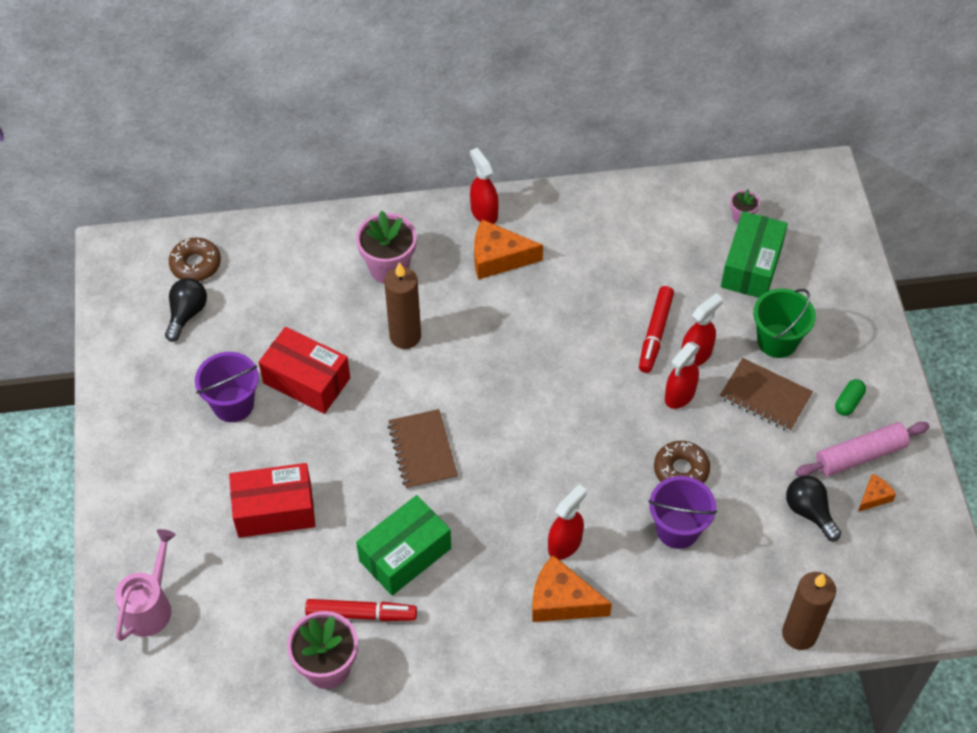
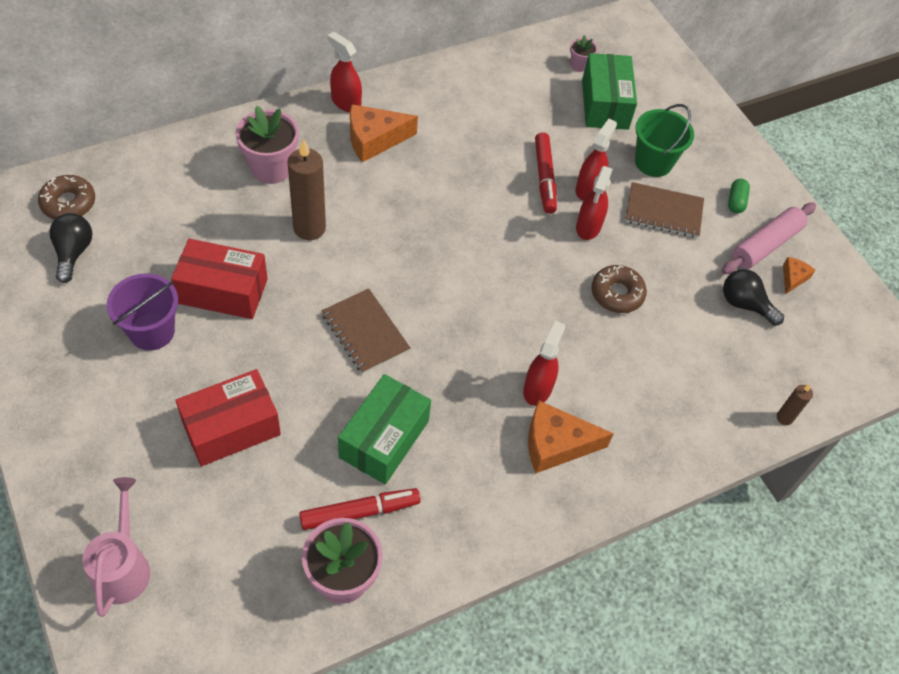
camera: 25 degrees left, 0 degrees up
(677, 529) = (636, 348): purple bucket -> none
(799, 634) = (784, 418): brown candle -> brown candle, size x0.49

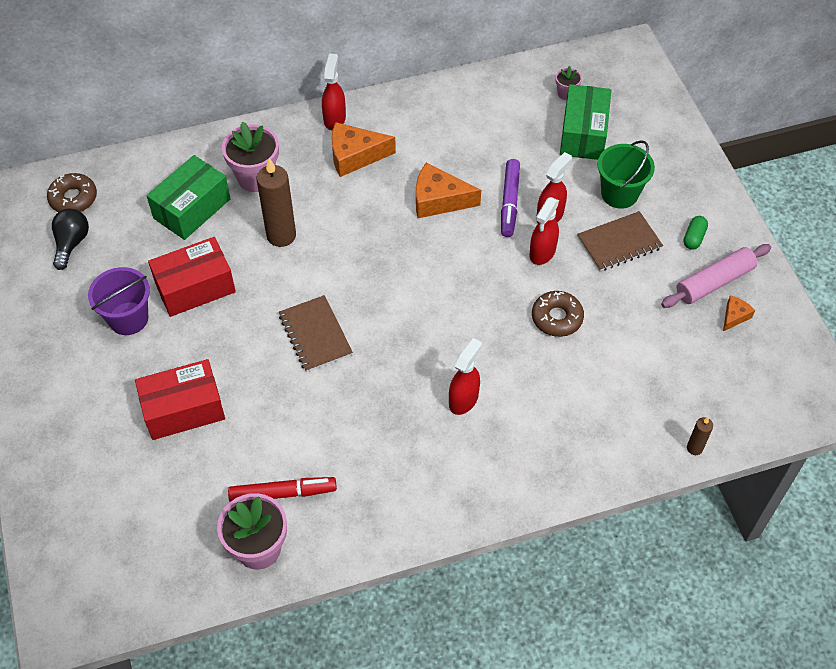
camera: 15 degrees right, 0 degrees up
(123, 566) = (76, 517): pink watering can -> none
(223, 291) = (195, 287): red box -> red box turned 45 degrees counterclockwise
(346, 102) = (334, 119): red spray bottle -> red spray bottle turned 45 degrees clockwise
(384, 439) = (315, 431): green box -> green box (192, 208)
(544, 177) = (509, 202): red marker -> purple marker
(556, 444) = (470, 451): orange cheese -> orange cheese (439, 200)
(663, 212) = (619, 243): brown notebook -> brown notebook turned 45 degrees counterclockwise
(745, 304) = (680, 338): black light bulb -> none

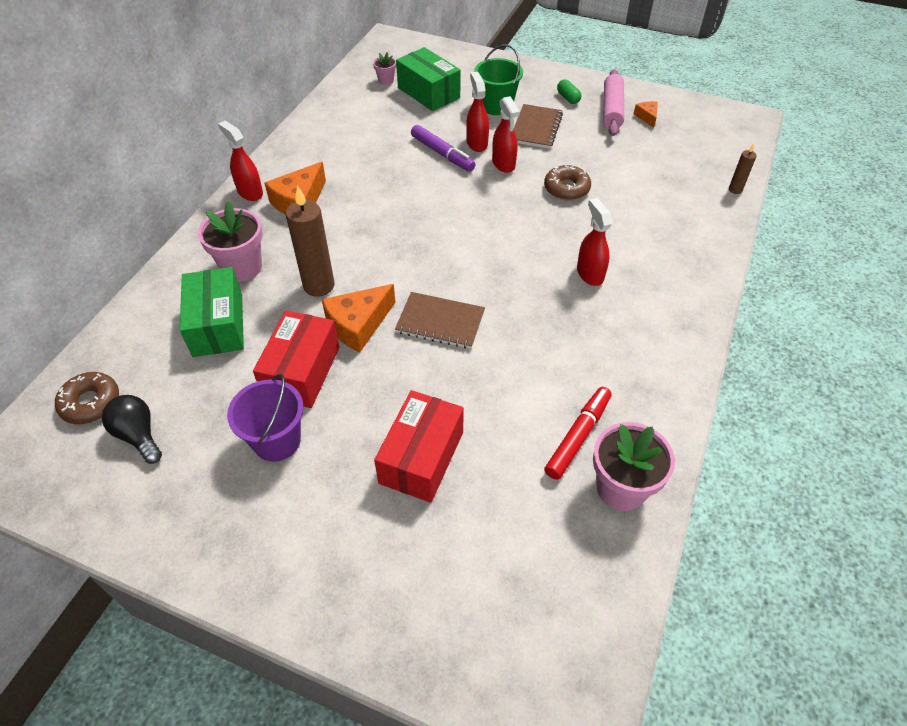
camera: 50 degrees left, 5 degrees down
(439, 200) = (397, 184): orange cheese -> orange cheese (358, 325)

